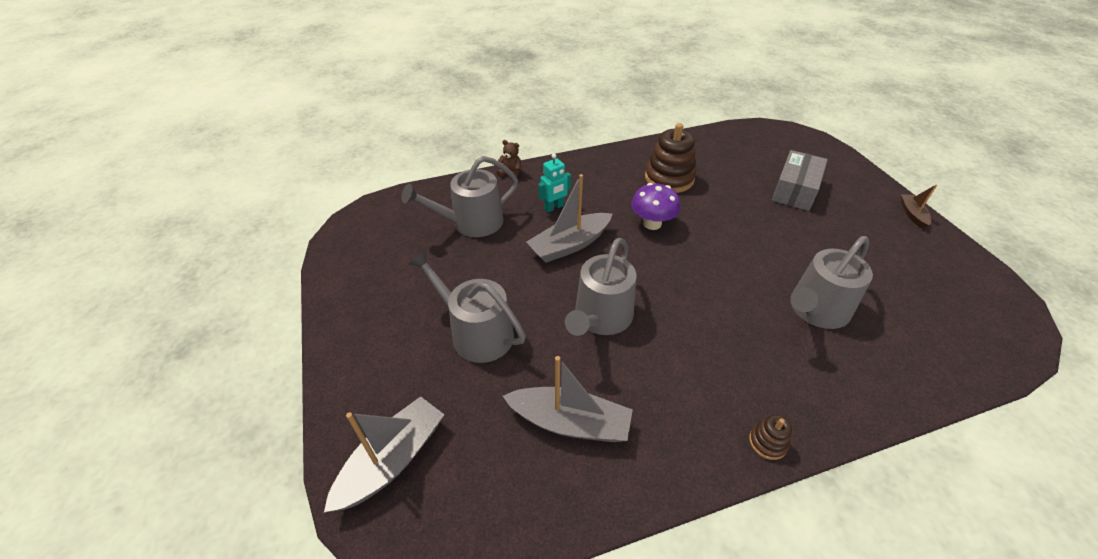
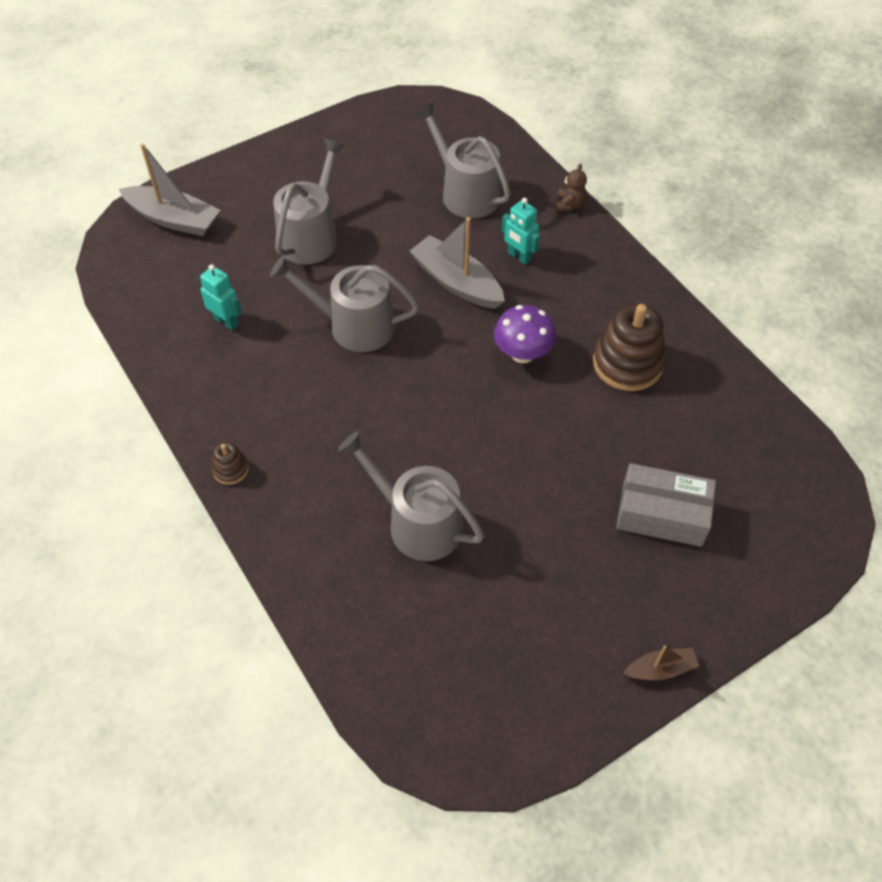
camera: 75 degrees right, 10 degrees up
(570, 422) = (226, 321): grey boat -> turquoise robot

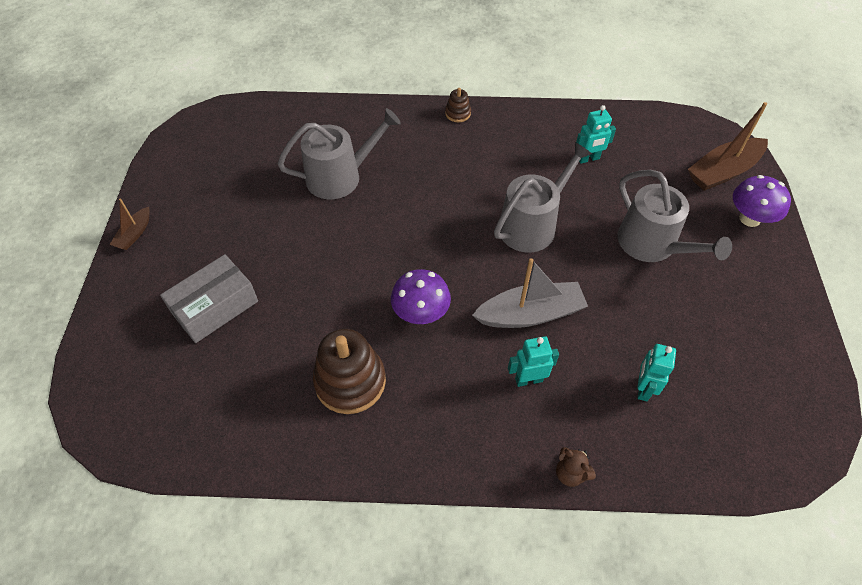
camera: 125 degrees right, 0 degrees up
(174, 219) = (723, 172): grey boat -> brown boat
(227, 186) = (749, 218): none -> purple mushroom
(465, 193) = (643, 388): grey watering can -> turquoise robot

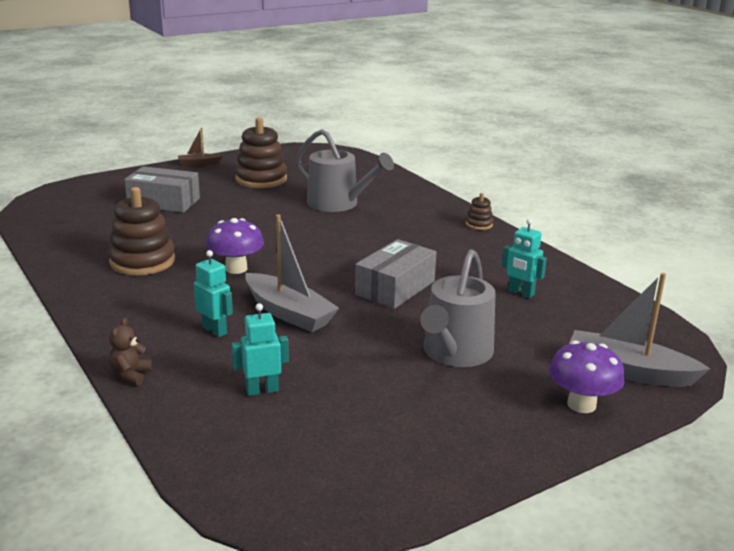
camera: 55 degrees right, 30 degrees down
(229, 203) = (261, 179): none -> brown stacking toy
(532, 224) = (395, 288): grey watering can -> grey box
(723, 172) = (628, 371): brown boat -> grey boat

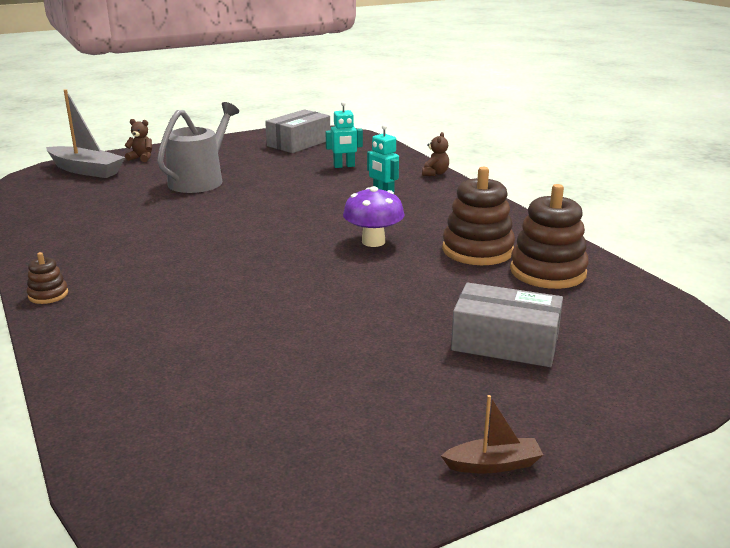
camera: 175 degrees left, 0 degrees up
(261, 179) = (351, 403): brown stacking toy -> brown stacking toy (547, 272)
(289, 313) = (321, 205): grey boat -> none
(338, 203) = (227, 336): grey watering can -> none
(395, 288) = (216, 222): grey box -> grey box (299, 143)
(520, 293) = (99, 216): turquoise robot -> none
(581, 404) = (141, 158): purple mushroom -> brown teddy bear

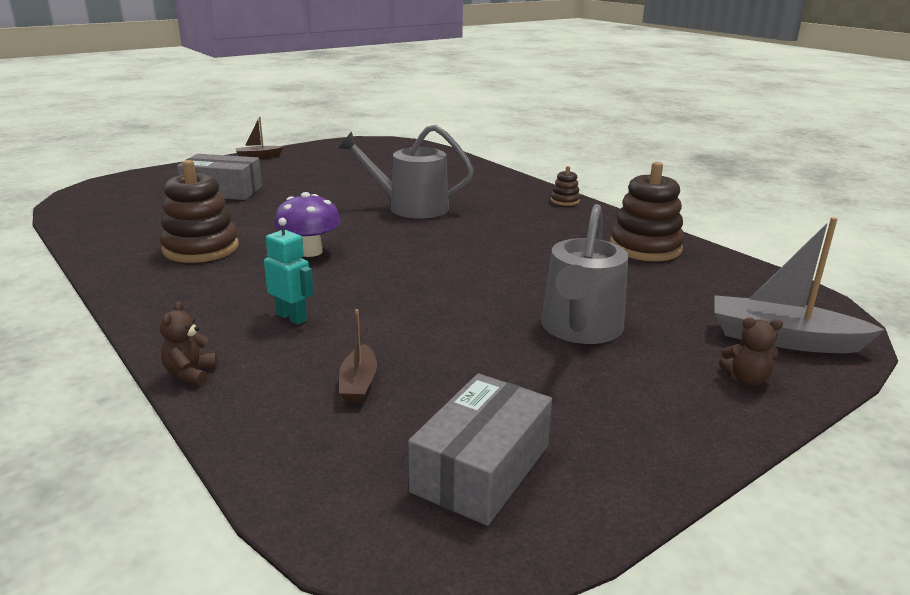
camera: 170 degrees right, 0 degrees up
(251, 294) = (410, 207): none -> grey watering can
(344, 166) = (358, 383): turquoise robot -> brown boat
(547, 272) = (146, 233): brown stacking toy -> brown stacking toy (645, 247)

